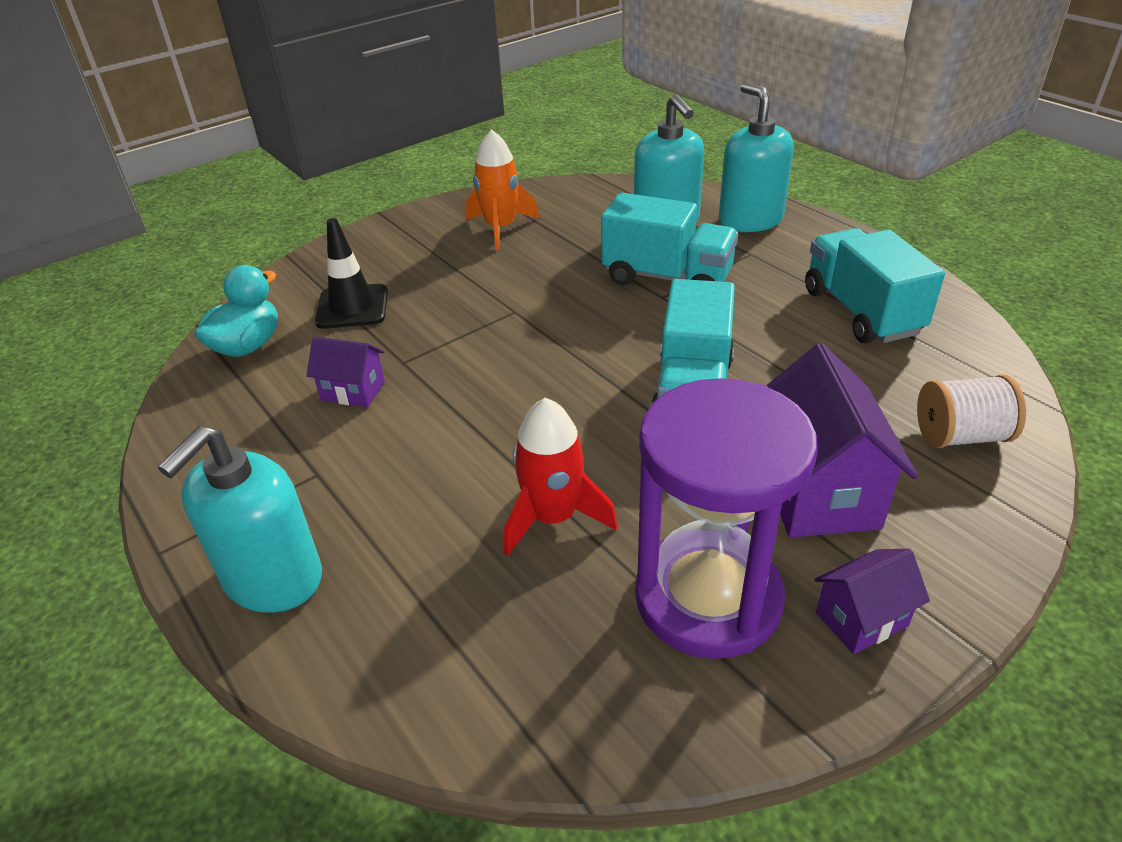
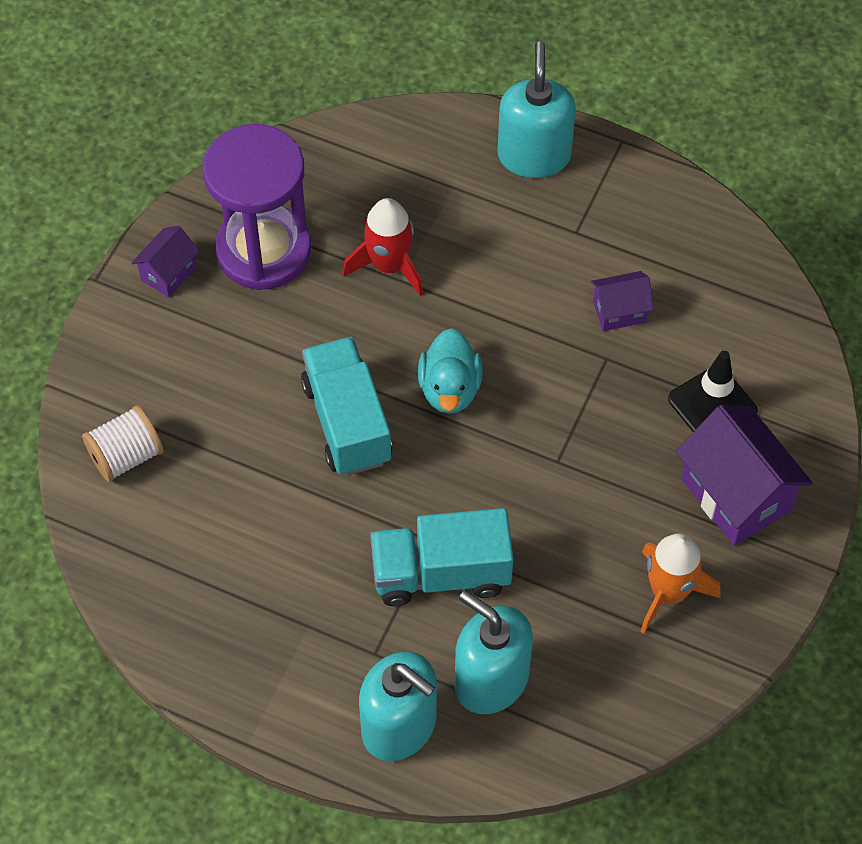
camera: 150 degrees right, 20 degrees up
(247, 346) = (756, 321): turquoise duck -> turquoise duck (450, 389)
(817, 491) = (219, 359): purple house -> purple house (735, 495)
(861, 312) = (235, 591): turquoise truck -> none

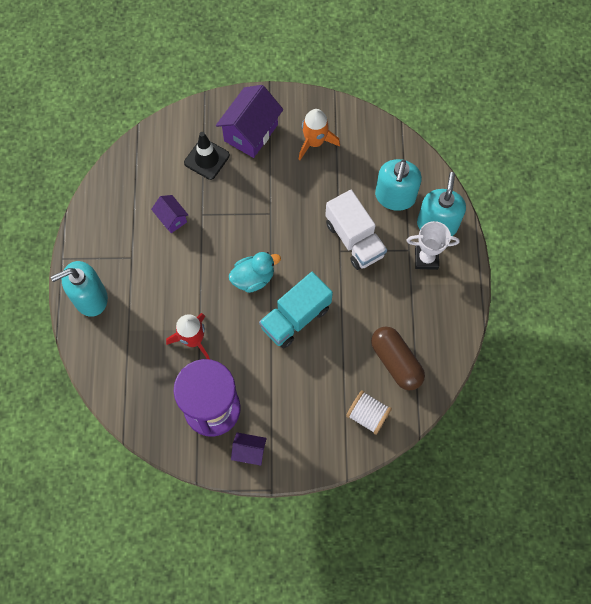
camera: 115 degrees left, 10 degrees up
(187, 538) = (396, 362): none -> brown capsule
(343, 674) = (426, 258): none -> white trophy
(441, 573) = (354, 239): turquoise truck -> white truck

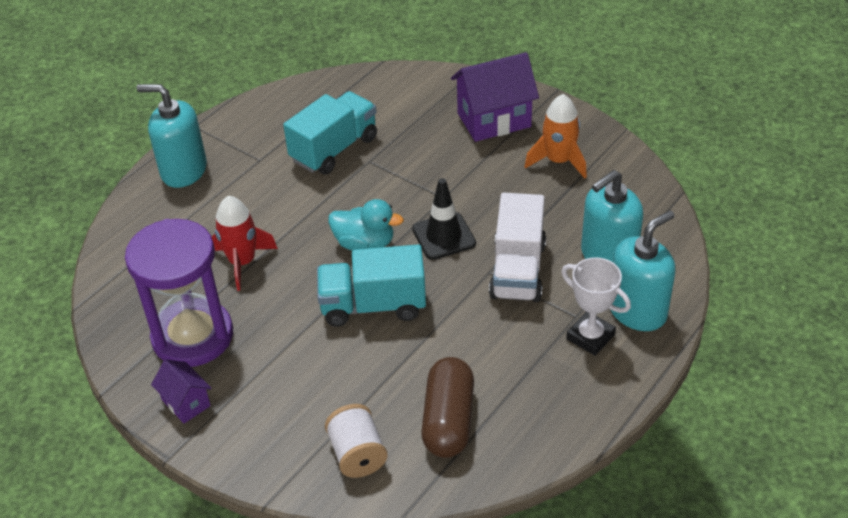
camera: 40 degrees right, 25 degrees down
(172, 219) = (334, 149): purple house -> turquoise truck
(207, 159) = (423, 119): black traffic cone -> black traffic cone (443, 236)

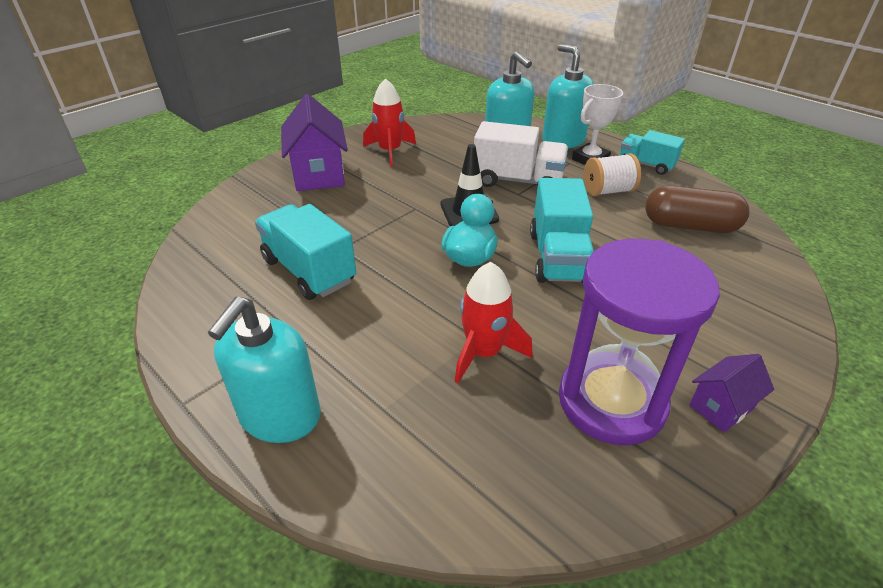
camera: 85 degrees left, 5 degrees down
(357, 454) = (746, 277): white spool -> white spool (608, 191)
(559, 161) = (390, 151): orange rocket -> red rocket
(591, 394) = (646, 165): none -> turquoise truck

